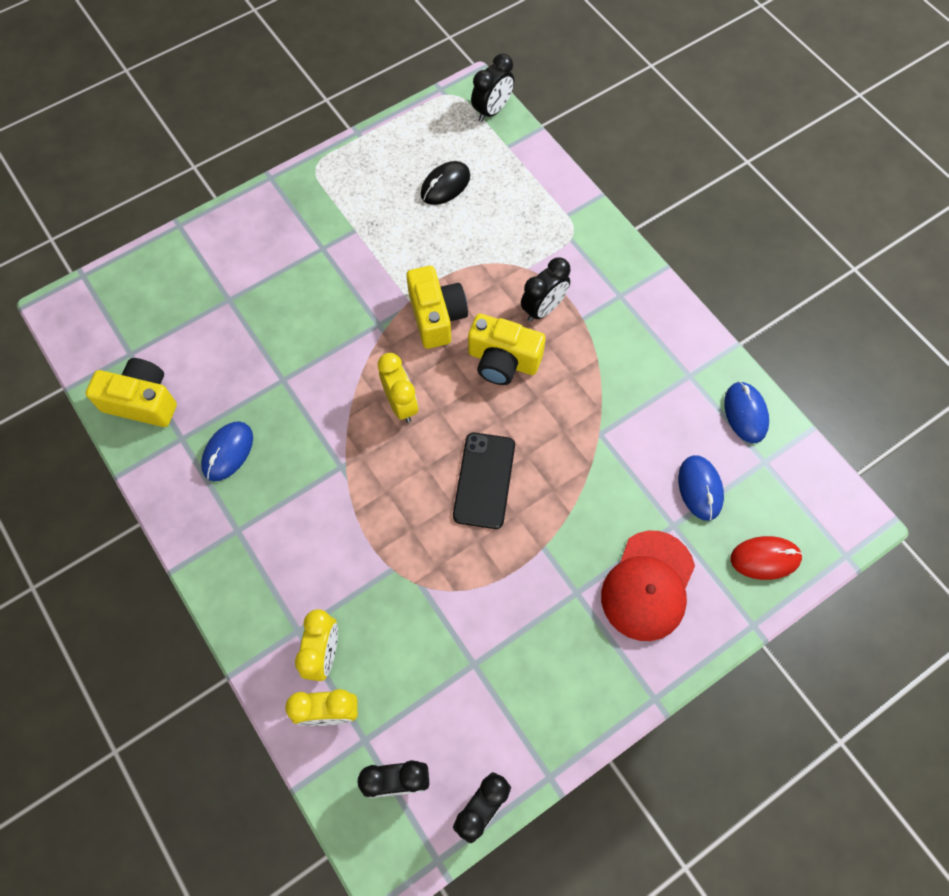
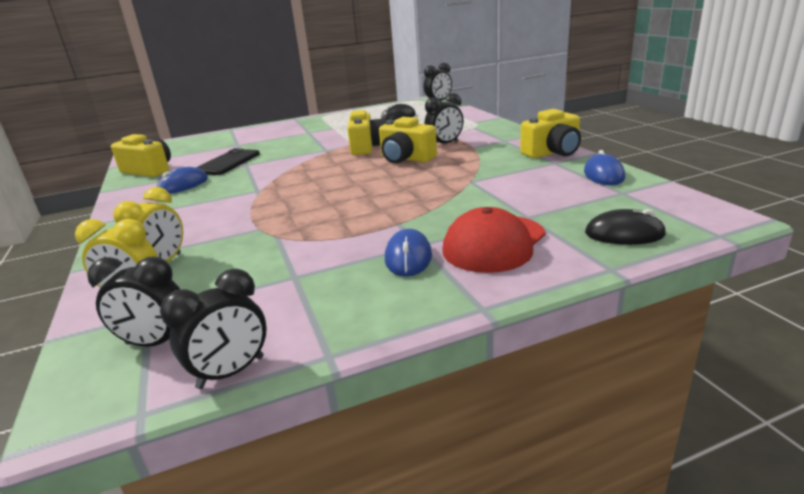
camera: 15 degrees right, 40 degrees down
(401, 404) = (320, 171): yellow clock -> none
(484, 480) = (364, 196): black phone -> black phone (228, 162)
(685, 342) = (552, 152): none -> yellow camera
(700, 488) = (557, 202): blue mouse -> blue mouse (408, 257)
(765, 558) = (624, 234): red mouse -> black mouse

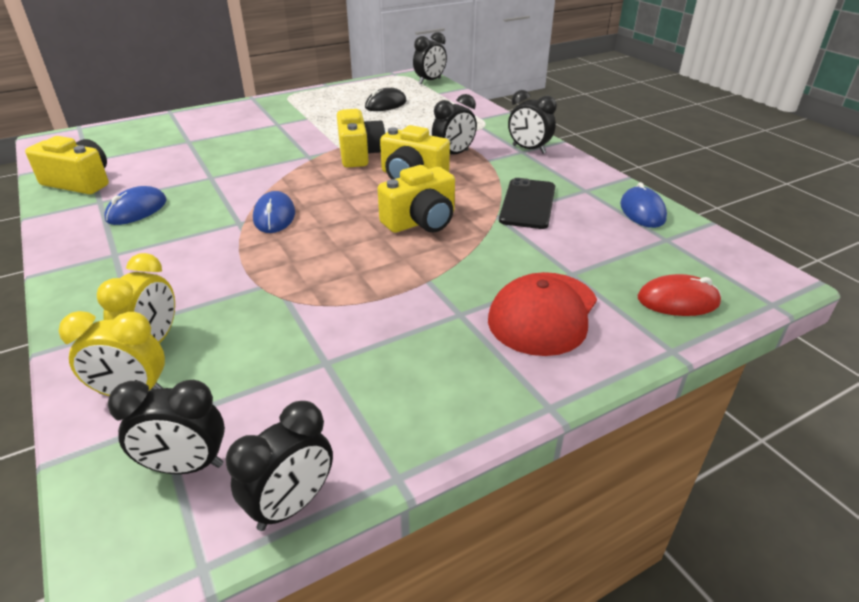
camera: 10 degrees left, 10 degrees up
(228, 162) = (185, 173): black phone -> black phone (527, 204)
(408, 257) = (452, 333): blue mouse -> blue mouse (274, 216)
(510, 139) = (528, 149): none -> black clock
(552, 152) = (580, 174): yellow camera -> yellow camera (421, 221)
(624, 234) = (678, 301): black mouse -> red mouse

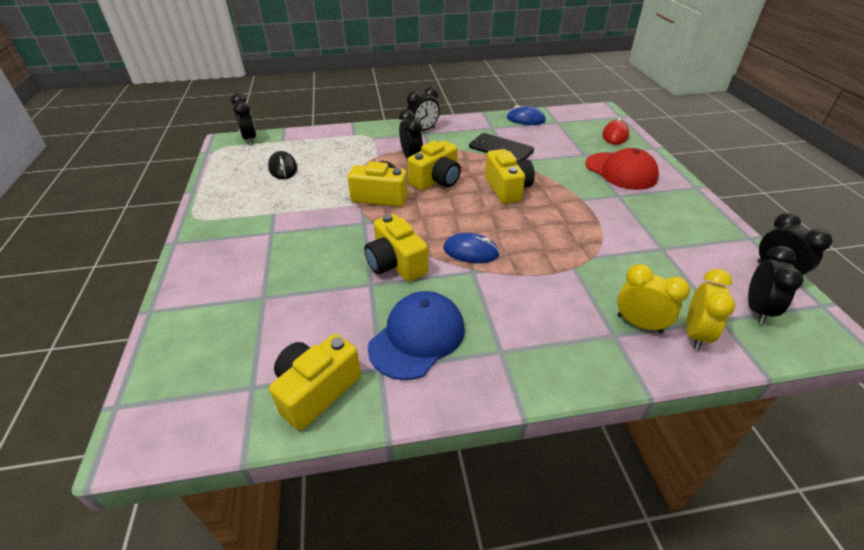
camera: 70 degrees left, 5 degrees up
(137, 210) = (417, 337): blue mouse -> blue cap
(243, 182) = (396, 263): none -> yellow camera

